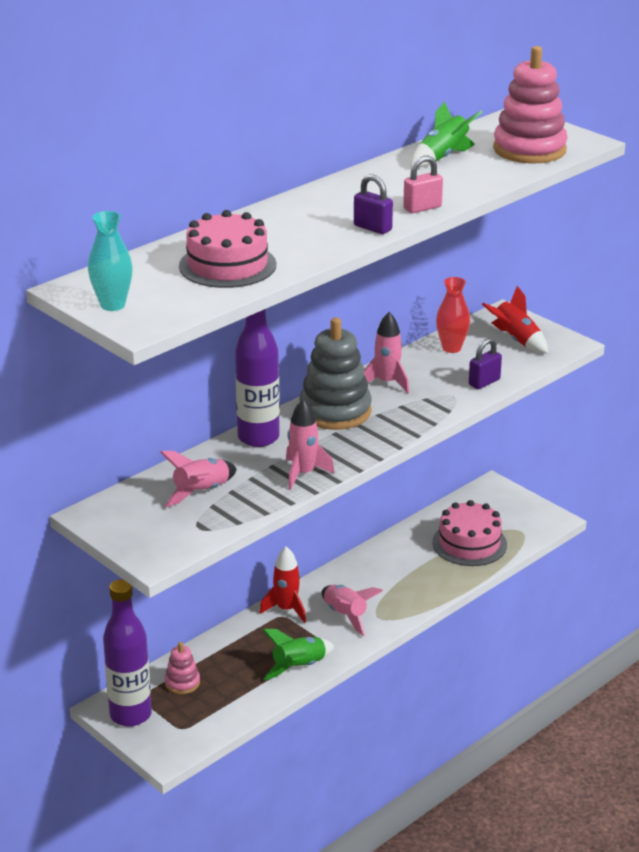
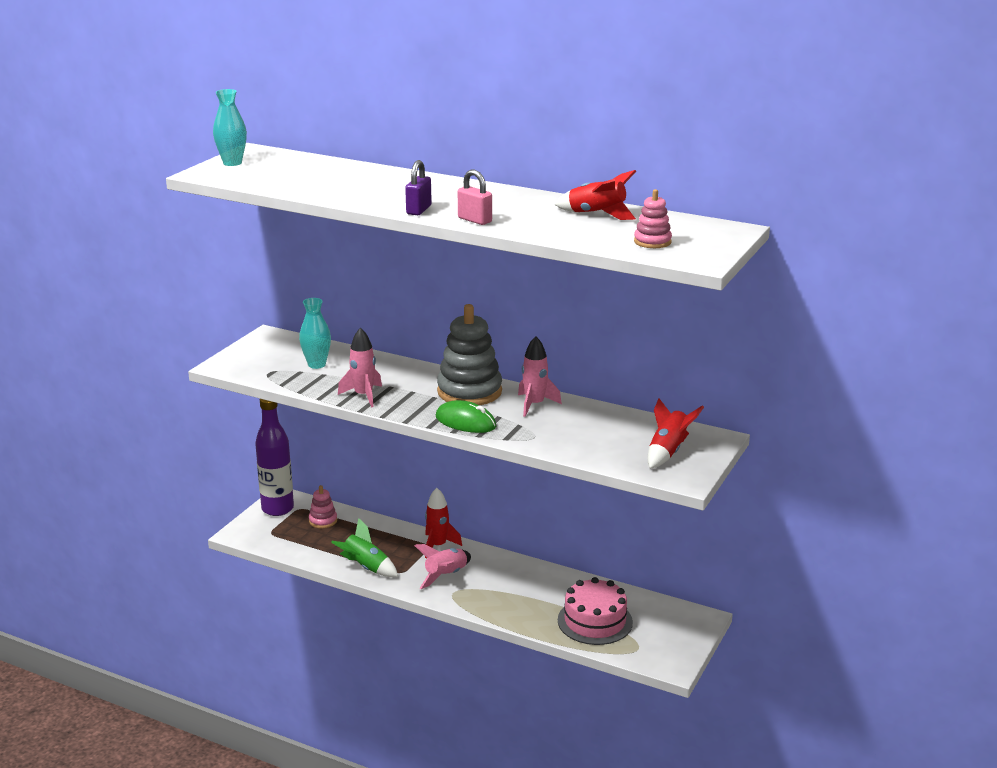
camera: 70 degrees right, 5 degrees down
(201, 492) = (317, 364): pink rocket -> turquoise vase
(227, 265) = (316, 180): pink cake -> none
(258, 438) = (407, 370): purple bottle -> none
(401, 425) = (465, 422): none -> green mouse
(442, 157) = (597, 214): green rocket -> red rocket
(451, 348) = (623, 423): red vase -> none
(484, 382) = (570, 447): purple padlock -> none
(529, 149) = (652, 242): pink stacking toy -> pink stacking toy, size x0.49

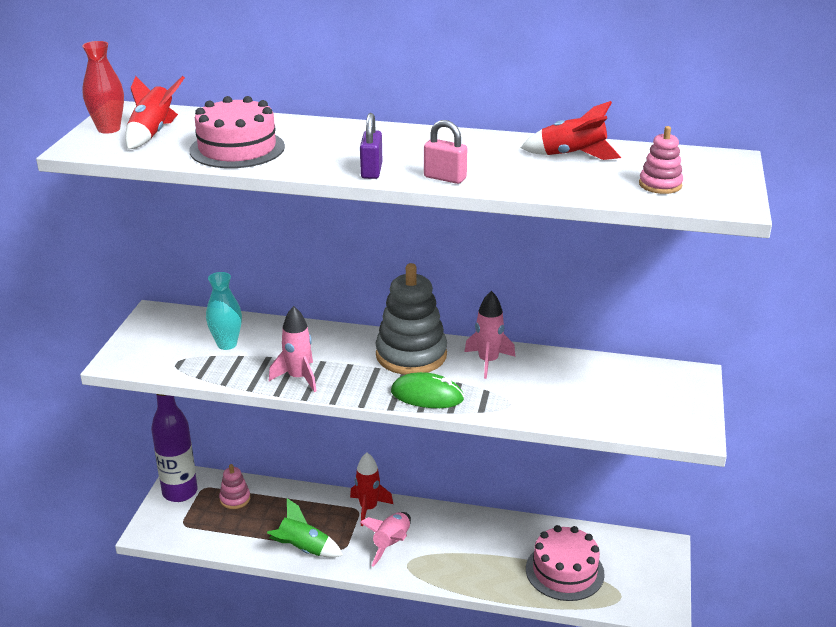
camera: 15 degrees left, 5 degrees up
(232, 163) = (109, 129): turquoise vase -> red vase
(323, 185) = (237, 148): none -> pink cake
(668, 451) = (655, 400): red rocket -> red rocket (152, 133)

